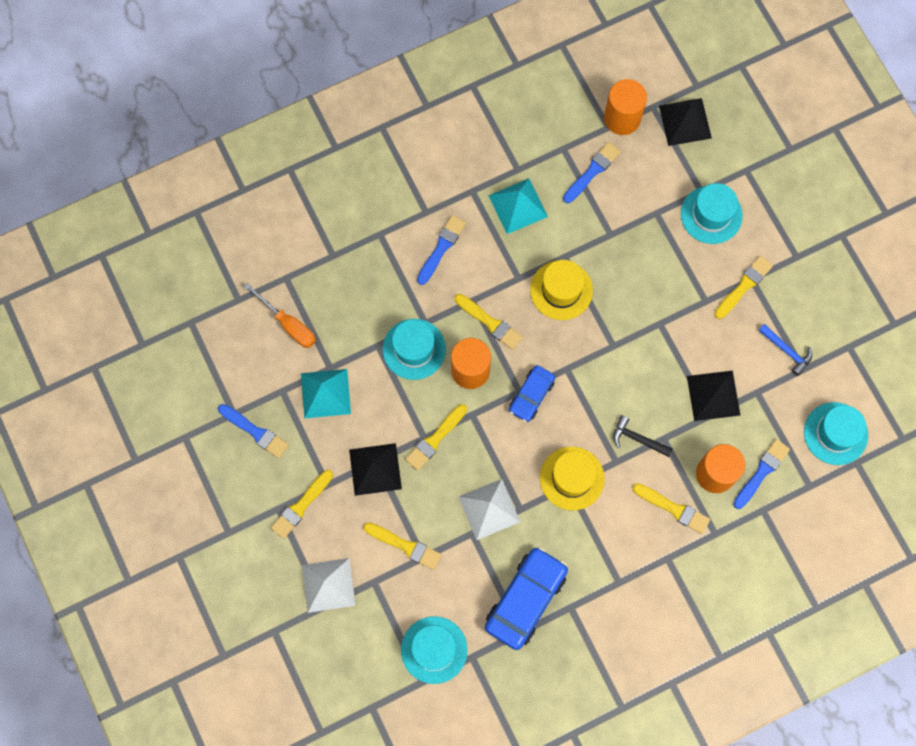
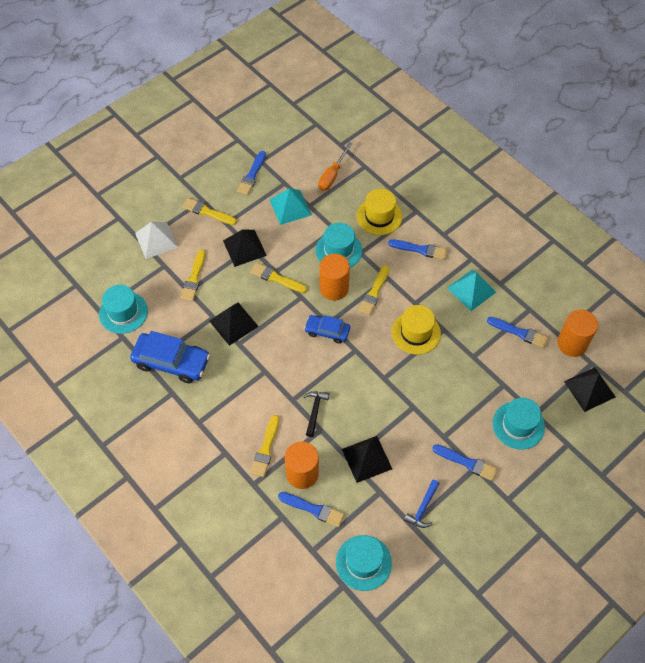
camera: 75 degrees right, 15 degrees down
(489, 509) = (233, 323): white pyramid -> black pyramid
(572, 478) = (271, 372): yellow hat -> yellow hat (379, 216)
(744, 286) = (467, 463): yellow brush -> blue brush

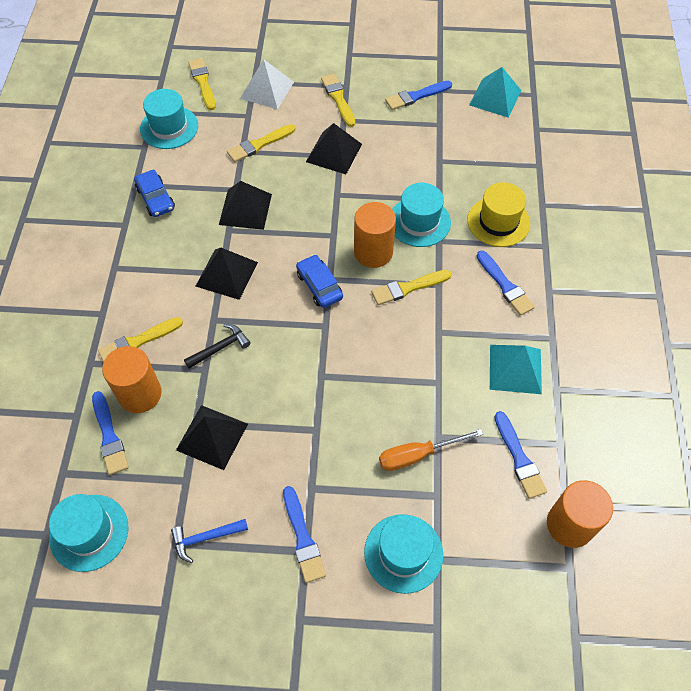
camera: 45 degrees right, 0 degrees up
(171, 362) = (155, 198): blue car -> blue car, size x0.59
(276, 278) = (330, 201): yellow brush -> yellow brush (203, 82)
(290, 207) = (419, 149): turquoise pyramid -> turquoise pyramid (495, 97)
(332, 175) = (495, 150): orange screwdriver -> orange screwdriver (417, 455)
(416, 333) = (404, 361): yellow hat -> none
(589, 389) = (533, 593): black pyramid -> black pyramid (227, 274)

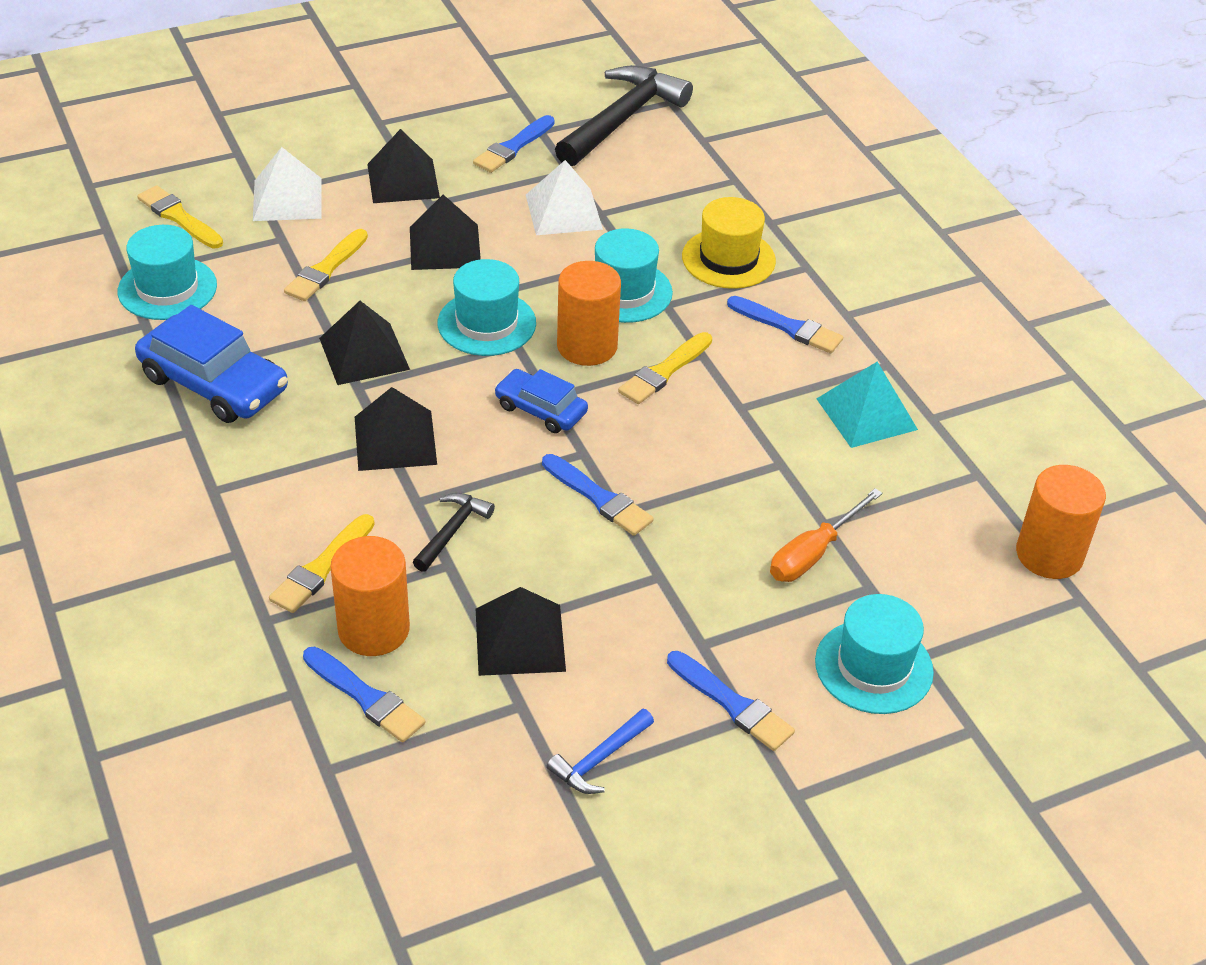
camera: 30 degrees left, 15 degrees down
(89, 532) = (424, 823): turquoise hat -> turquoise hat (486, 323)
(155, 198) = (214, 383): blue car -> blue car, size x1.69
(338, 99) = (403, 180): yellow brush -> black pyramid
(418, 152) = (564, 212): none -> white pyramid
(495, 97) = (622, 119): turquoise pyramid -> black hammer
(519, 458) = (940, 508): blue brush -> blue brush (599, 498)

